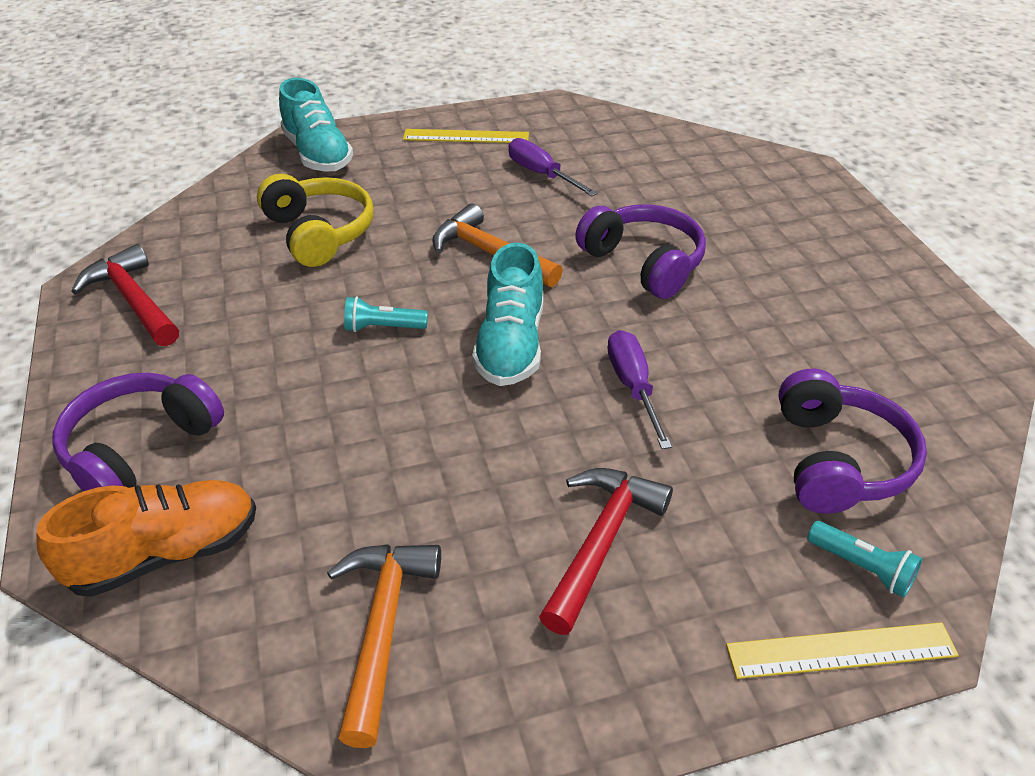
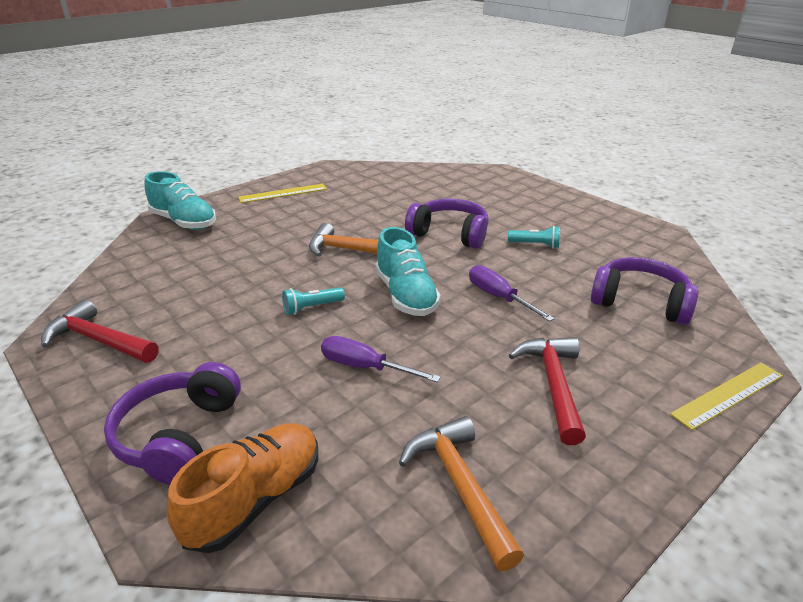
camera: 25 degrees left, 10 degrees down
(319, 233) = (221, 265): yellow headphones -> none
(541, 174) = (349, 203): purple screwdriver -> purple screwdriver (365, 367)
(838, 460) = (640, 302): purple headphones -> purple headphones turned 45 degrees counterclockwise
(862, 567) = (699, 349): turquoise flashlight -> turquoise flashlight (535, 245)

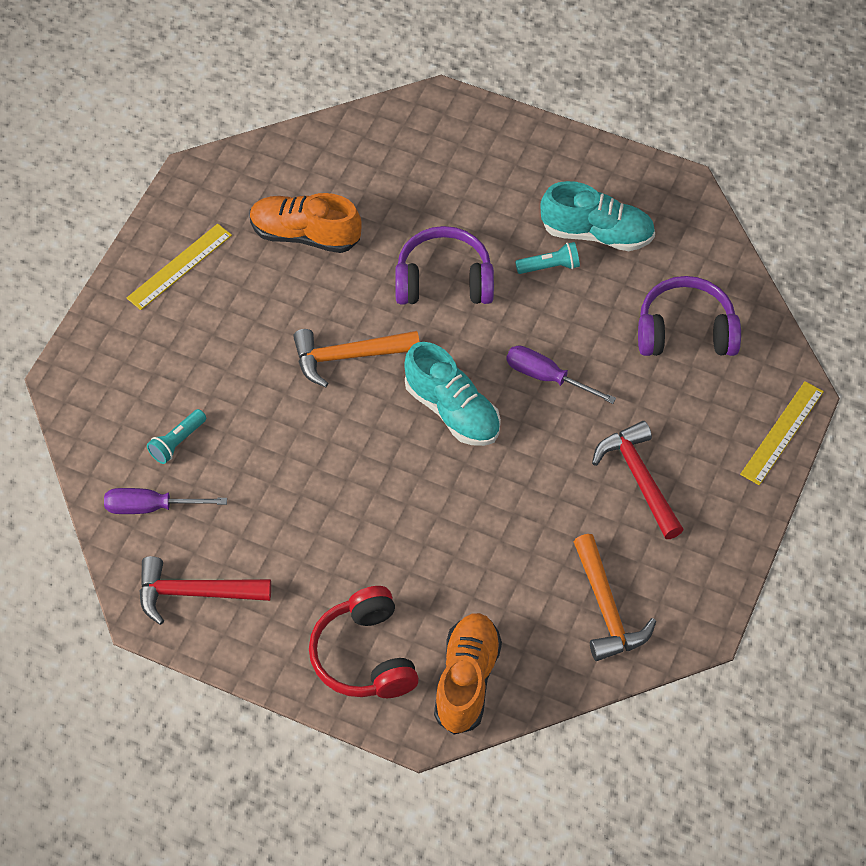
camera: 25 degrees left, 25 degrees up
(178, 436) = (364, 656): purple headphones -> red headphones
(184, 222) = (103, 378): turquoise shoe -> turquoise shoe (597, 233)
(312, 308) = (369, 467): turquoise flashlight -> turquoise flashlight (177, 442)
(365, 367) = (469, 523): purple screwdriver -> purple screwdriver (151, 507)
(372, 198) = (305, 235): none -> orange shoe
(460, 486) = (606, 608): orange hammer -> orange hammer turned 150 degrees counterclockwise

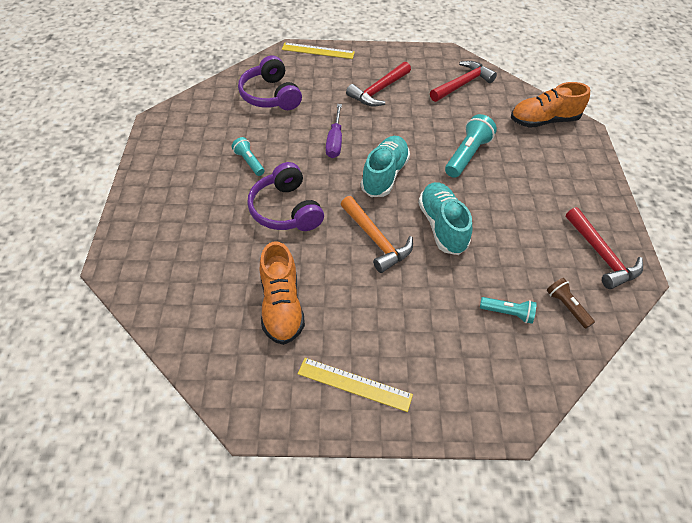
camera: 115 degrees left, 5 degrees down
(151, 507) = (566, 307): purple screwdriver -> brown flashlight
(364, 656) = (567, 163): red headphones -> none
(443, 530) = (467, 155): none -> turquoise flashlight
(597, 233) = (212, 148): turquoise shoe -> turquoise shoe (442, 226)
(606, 608) = (462, 84): orange hammer -> red hammer

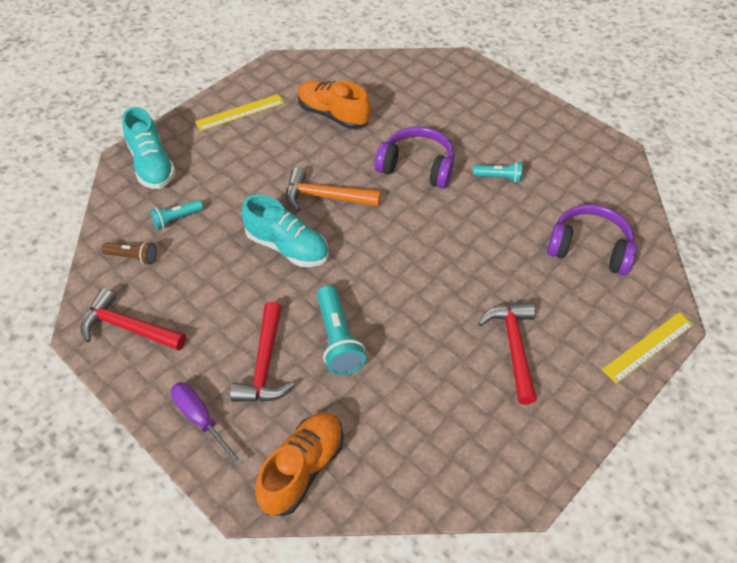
camera: 135 degrees right, 0 degrees up
(335, 141) = (467, 251): purple screwdriver -> purple screwdriver (201, 419)
(384, 175) = (384, 254): turquoise shoe -> turquoise shoe (152, 165)
(462, 84) = (447, 446): red hammer -> red hammer (265, 364)

